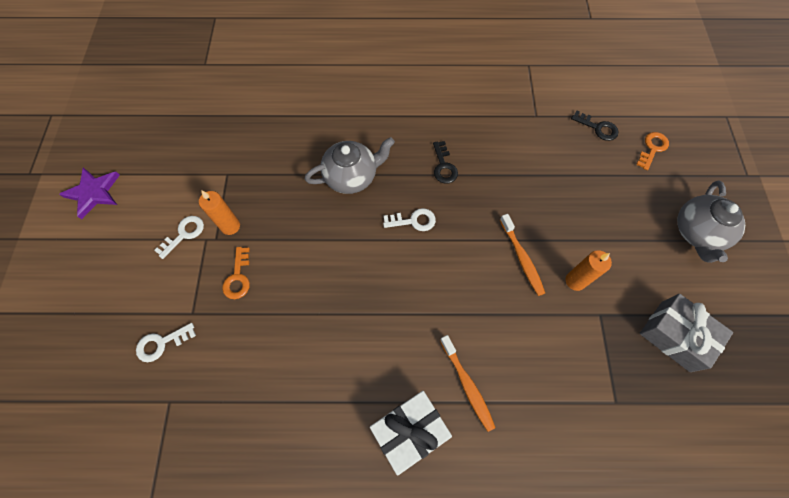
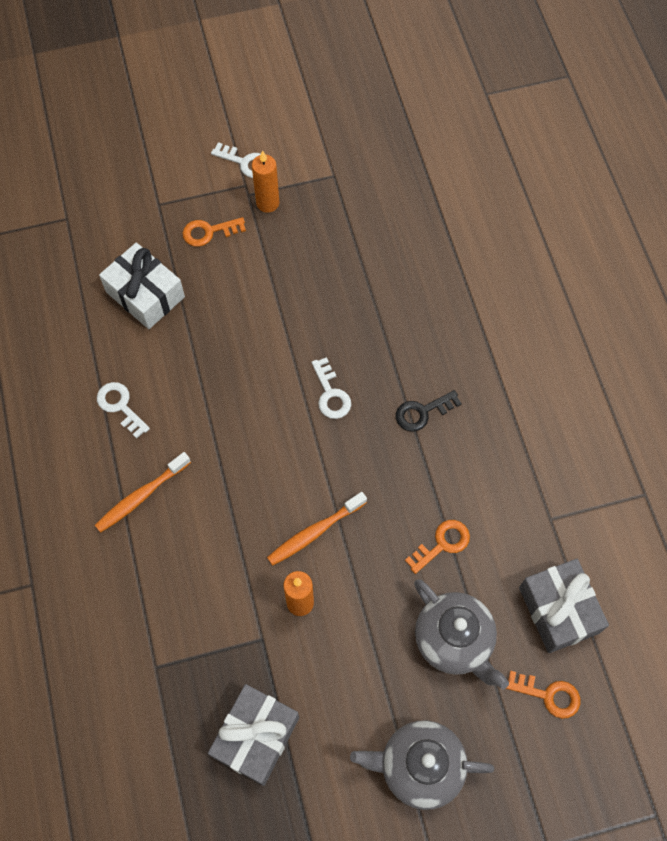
camera: 75 degrees right, 0 degrees up
(94, 193) = (270, 60): purple star -> none
(161, 343) = (121, 189): white key -> white key (120, 406)
(352, 176) = (372, 308): grey teapot -> grey teapot (454, 640)
(409, 431) = (80, 447): white gift -> white gift (145, 294)
(544, 180) = (442, 544): none -> orange key
(597, 128) = (559, 610): black key -> grey gift

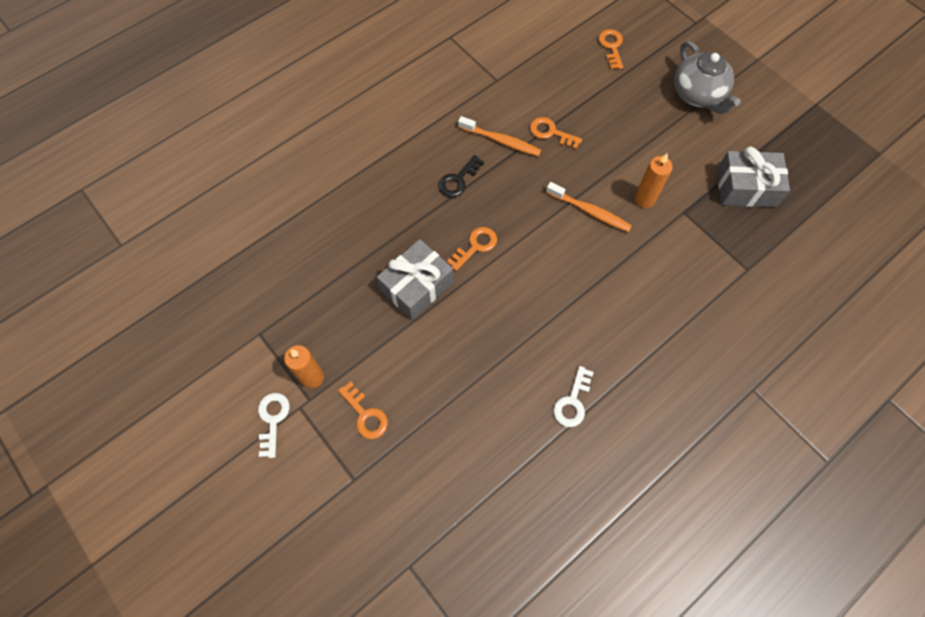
camera: 115 degrees left, 0 degrees up
(141, 496) = (636, 344): orange toothbrush -> orange toothbrush (501, 141)
(145, 294) = (457, 439): white gift -> none
(330, 394) = (475, 246): white key -> orange key
(422, 412) = (458, 180): black key -> black key turned 90 degrees clockwise
(454, 640) = (610, 104): grey teapot -> none
(559, 610) = (555, 57): grey gift -> grey gift (417, 286)

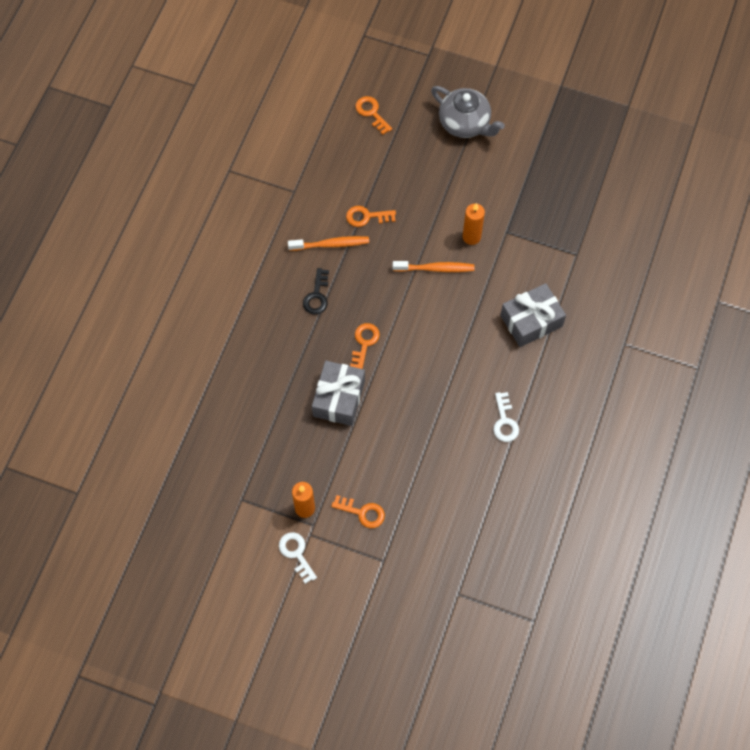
camera: 30 degrees left, 0 degrees up
(745, 187) = (542, 187): grey gift -> grey gift (531, 321)

